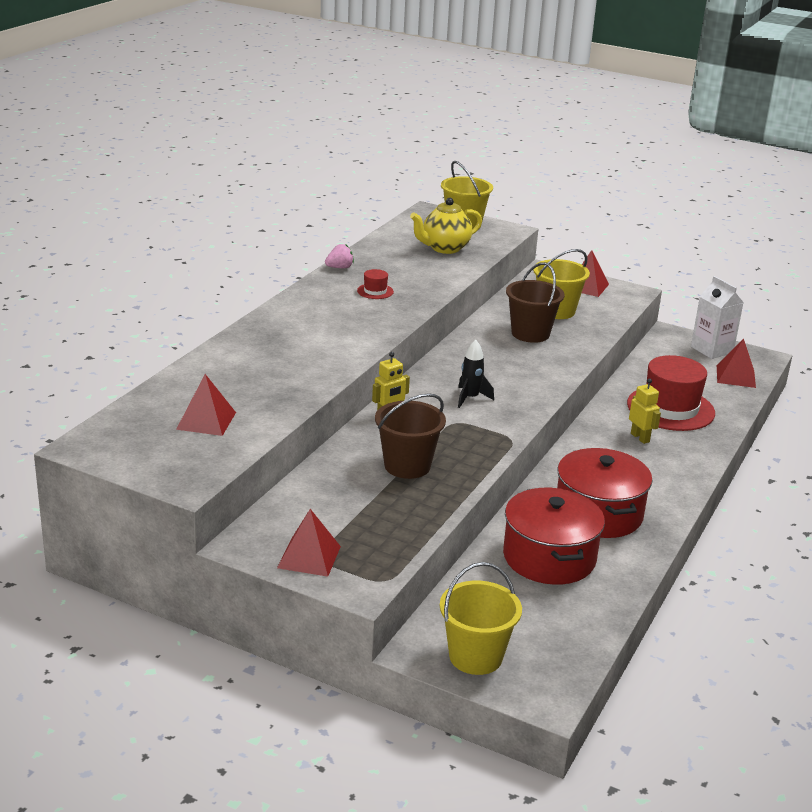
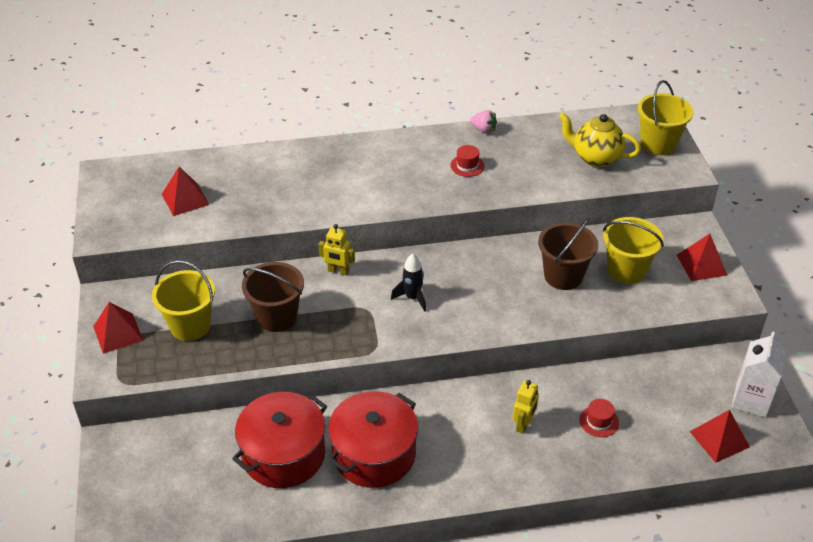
camera: 55 degrees right, 15 degrees up
(475, 656) = (126, 475): yellow bucket -> yellow bucket (190, 325)
(670, 408) = (599, 421): red hat -> red hat, size x0.43

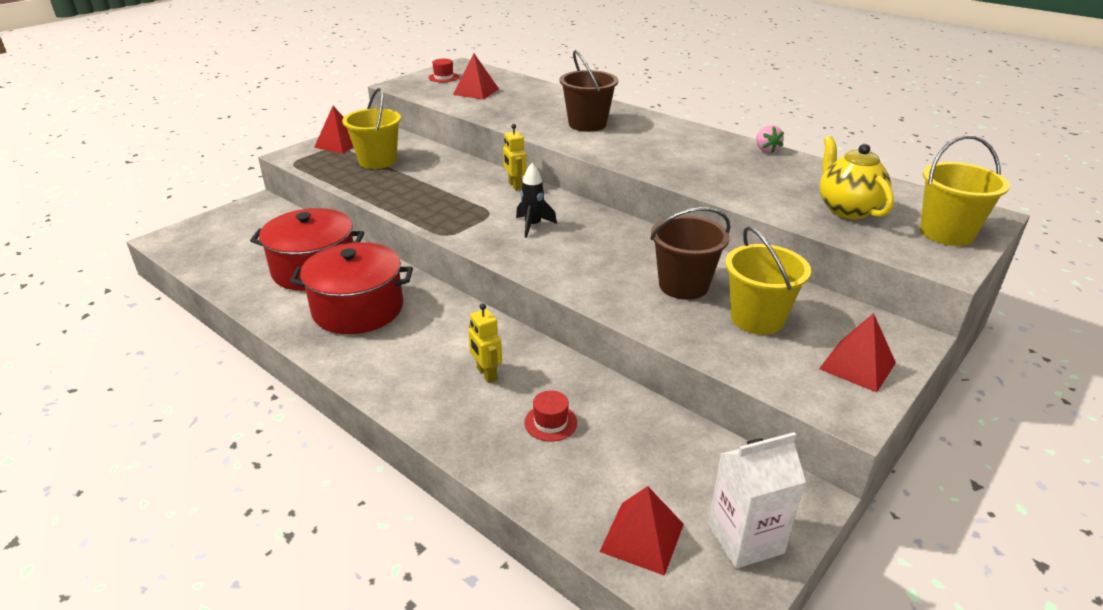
camera: 50 degrees right, 10 degrees down
(277, 317) = (429, 184): brown bucket -> brown bucket (587, 124)
(467, 165) = (706, 160): red hat -> red hat (443, 77)
(523, 424) = (486, 374): yellow robot -> yellow robot turned 75 degrees clockwise

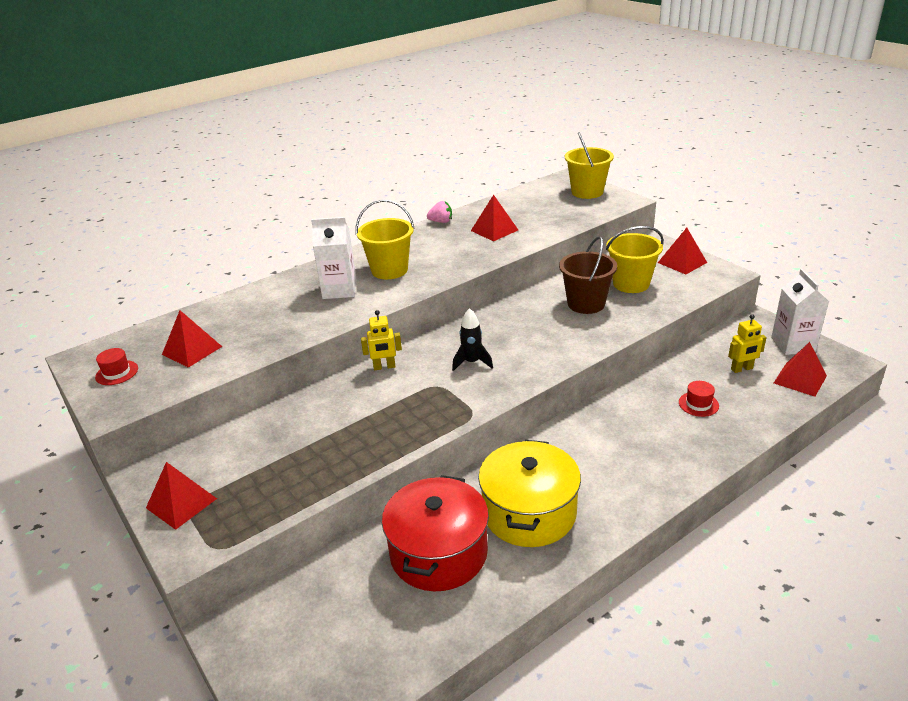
camera: 75 degrees left, 0 degrees up
(358, 309) = (529, 512): red pot -> yellow pot
(377, 161) = (263, 465): yellow bucket -> yellow bucket (389, 270)
(486, 374) = (640, 431): yellow robot -> yellow robot (742, 369)
(587, 124) = (339, 290): brown bucket -> white carton
(766, 180) = (494, 230): none -> red pyramid
(847, 209) = (549, 212): yellow teapot -> none

